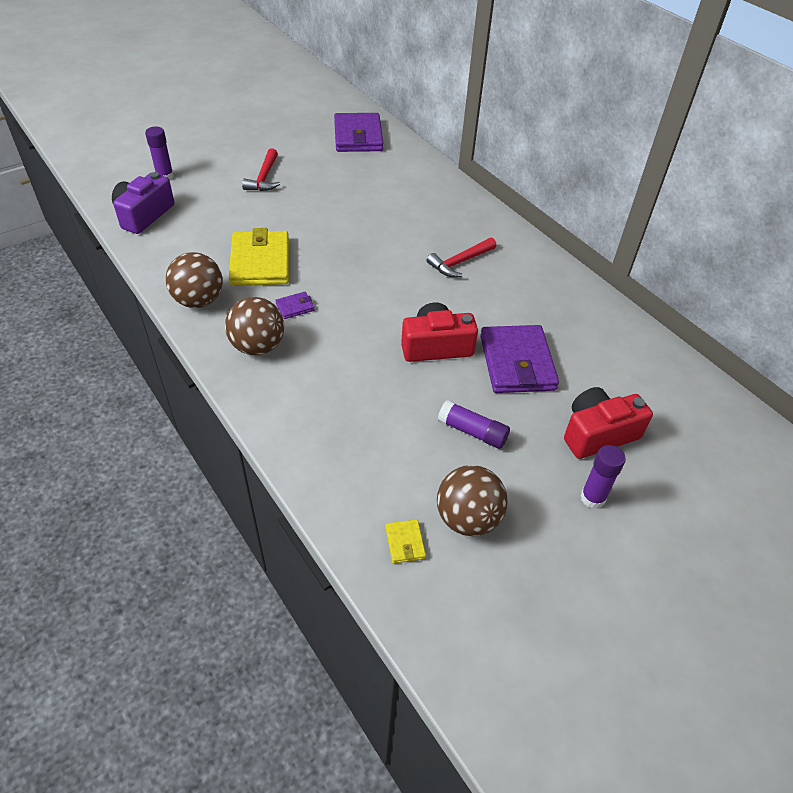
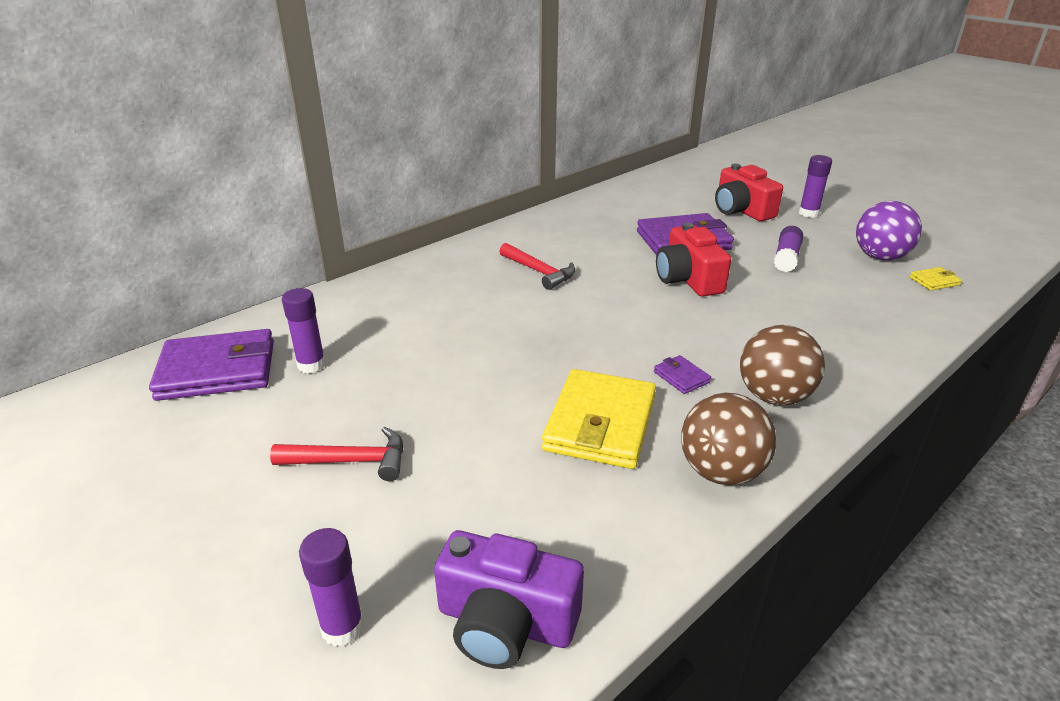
camera: 95 degrees left, 15 degrees down
(260, 262) = (600, 424): yellow wallet -> yellow wallet turned 60 degrees counterclockwise
(354, 164) = (311, 365): none -> purple glue stick
(468, 518) = (880, 257): brown ball -> purple ball

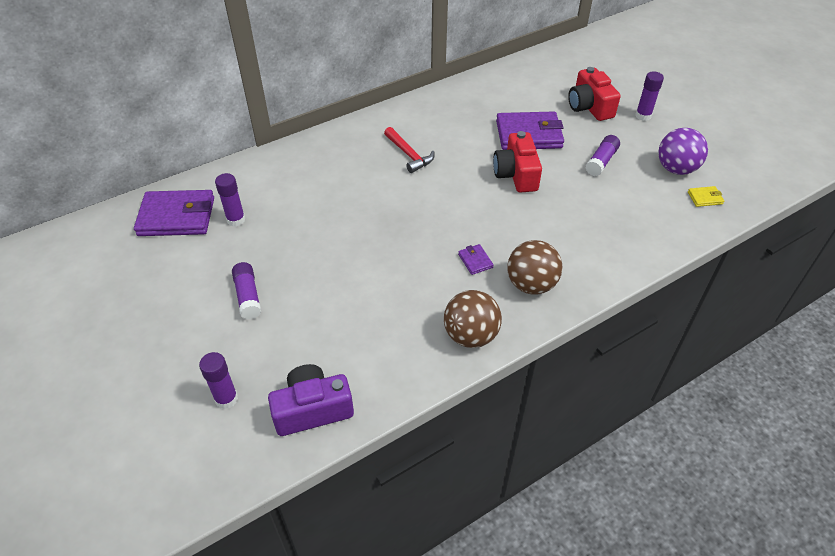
camera: 10 degrees right, 15 degrees up
(350, 461) = (248, 296): red hammer -> purple glue stick
(505, 622) = (312, 409): purple camera -> purple camera turned 135 degrees clockwise
(600, 424) = (408, 290): yellow wallet -> none

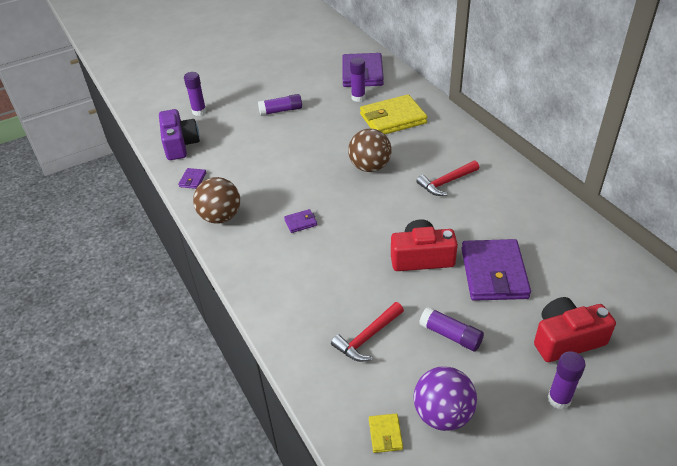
camera: 95 degrees right, 5 degrees down
(290, 190) = (393, 119): none -> yellow wallet
(398, 378) = (193, 180): none -> purple wallet
(531, 284) = (267, 257): brown ball -> brown ball (370, 167)
(617, 208) = (367, 337): none -> red hammer

